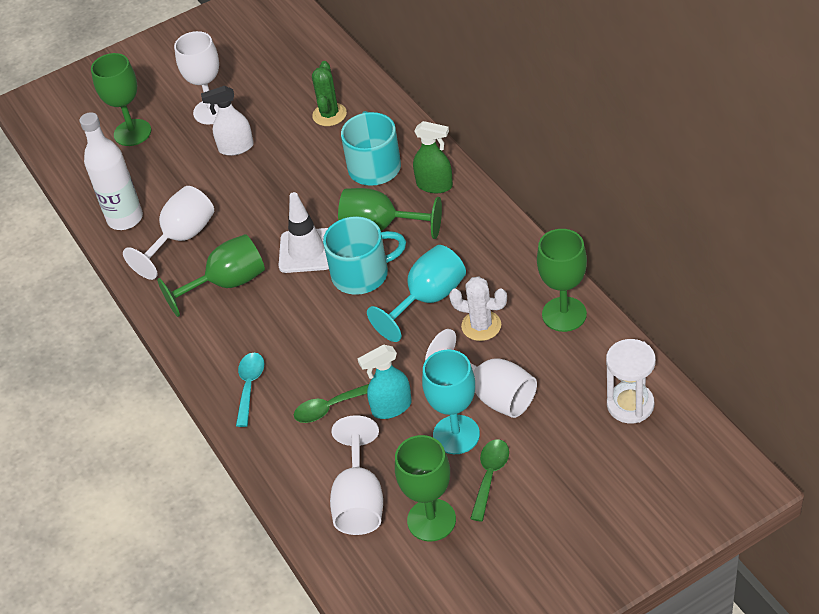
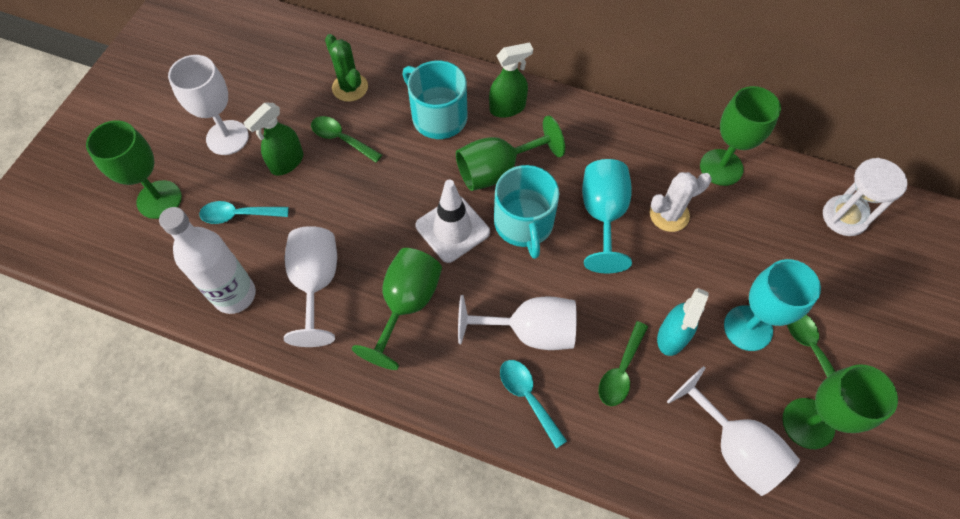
camera: 45 degrees left, 15 degrees up
(172, 168) = (238, 215): none -> turquoise spoon
(236, 148) = (287, 162): white spray bottle -> green spray bottle
(288, 149) = (341, 139): none -> green spoon
(362, 274) = (524, 224): turquoise mug -> turquoise mug turned 135 degrees clockwise
(493, 394) = (738, 271): white goblet -> white goblet (529, 331)

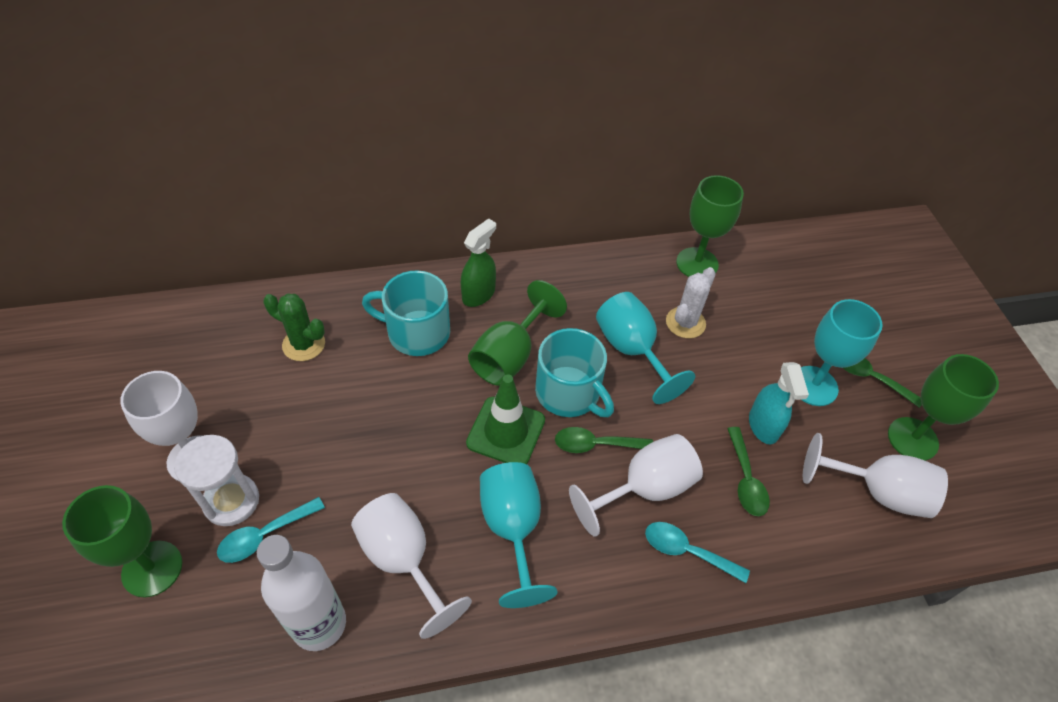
camera: 35 degrees left, 10 degrees down
(287, 162) = (284, 452): green spray bottle -> none
(341, 139) = (329, 400): green spoon -> green spoon (595, 444)
(407, 304) = (513, 529): green goblet -> turquoise goblet
(452, 229) = (506, 431): white traffic cone -> green traffic cone
(844, 217) = (815, 260): white hourglass -> white hourglass (231, 501)

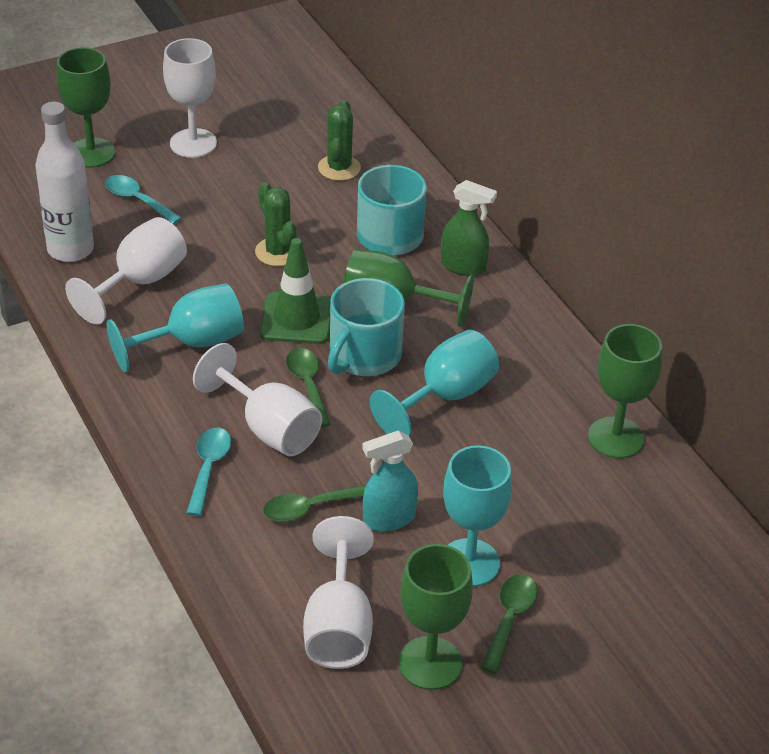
camera: 75 degrees right, 10 degrees down
(231, 501) = (162, 174): white hourglass -> none
(405, 424) = (277, 252): none -> green cactus
(685, 323) = (510, 437): white cactus -> none

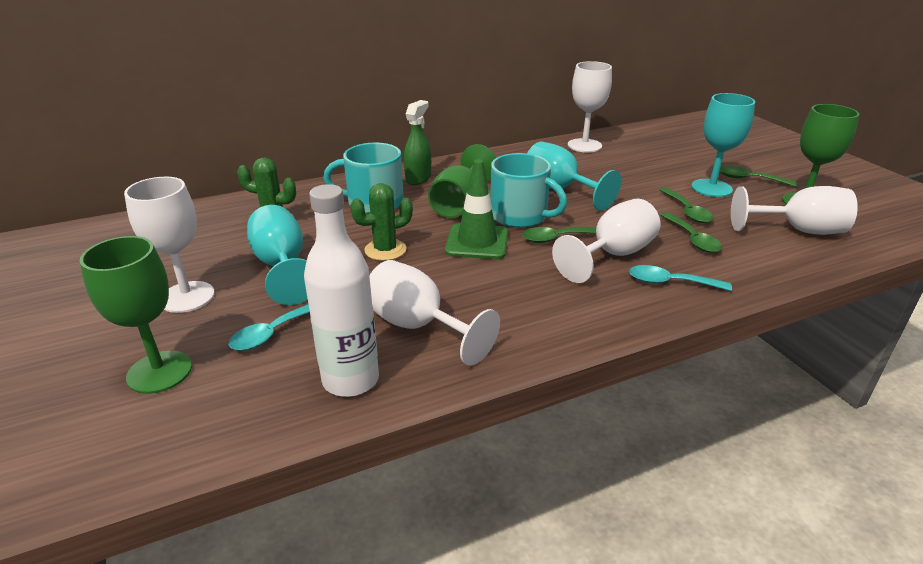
camera: 85 degrees left, 10 degrees down
(192, 343) = (511, 293): turquoise goblet -> turquoise goblet (282, 266)
(389, 518) = (687, 211): turquoise spray bottle -> green spoon
(616, 438) = (584, 145): green goblet -> white goblet

